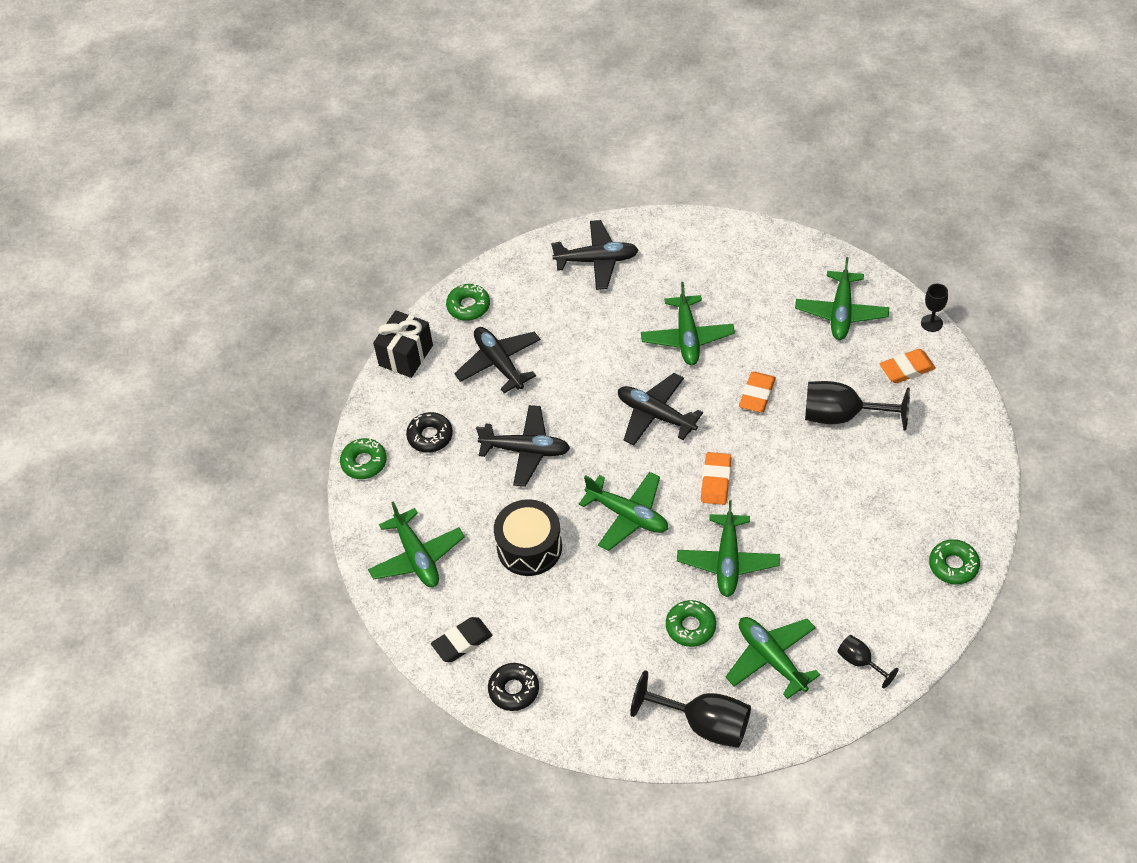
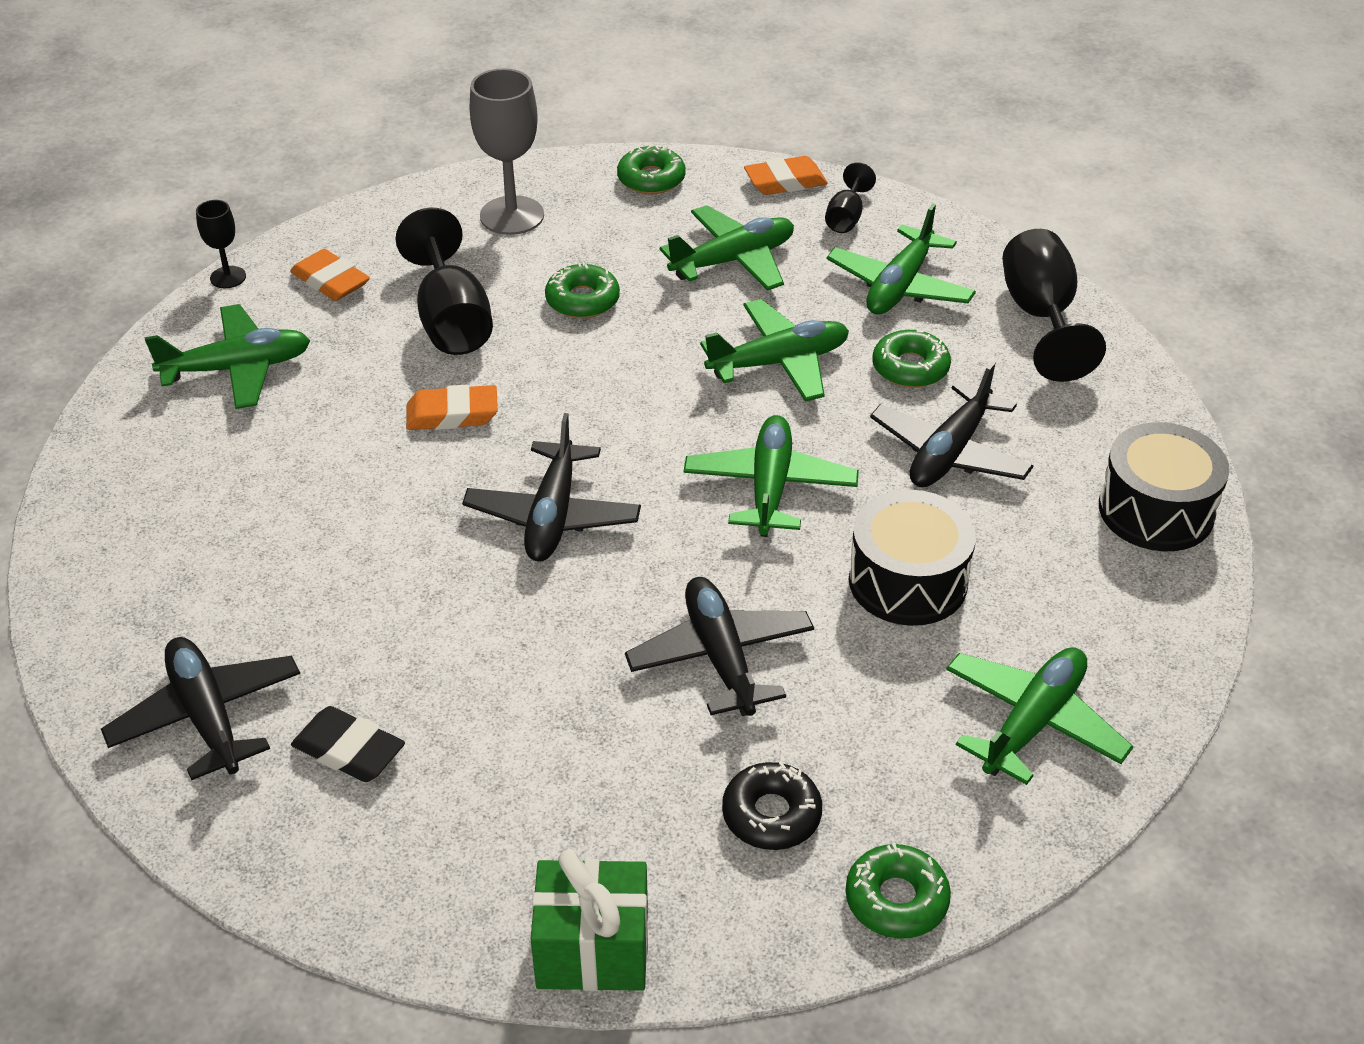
camera: 120 degrees left, 10 degrees down
(406, 355) = (592, 949): black gift -> green gift
(462, 642) = (1133, 599): black eraser -> black eraser (349, 750)
(468, 306) = (409, 890): green donut -> green donut (582, 300)
(499, 363) = (540, 774): black plane -> black plane (949, 452)
(514, 690) = (1156, 510): black donut -> black drum
(687, 337) = (362, 528): green plane -> green plane (733, 260)
(716, 481) = (645, 412): orange eraser -> orange eraser (785, 181)
(940, 475) = (512, 216): none -> grey goblet

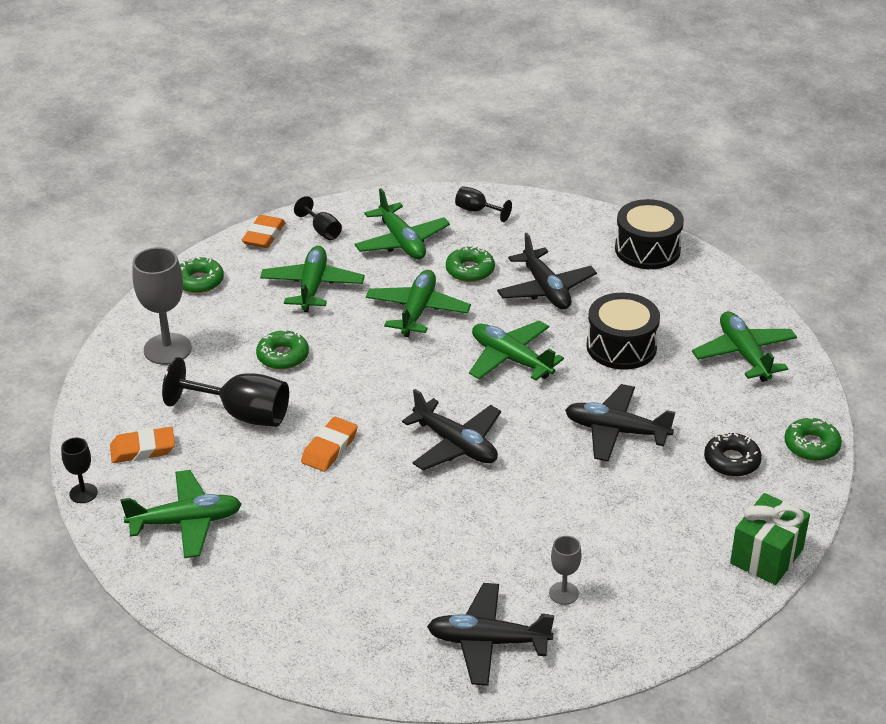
camera: 55 degrees left, 5 degrees down
(237, 369) = (186, 522): green plane -> green plane turned 60 degrees clockwise
(349, 750) = (563, 593): black eraser -> grey goblet
(1041, 316) = (477, 211): black goblet -> black goblet, size x0.53

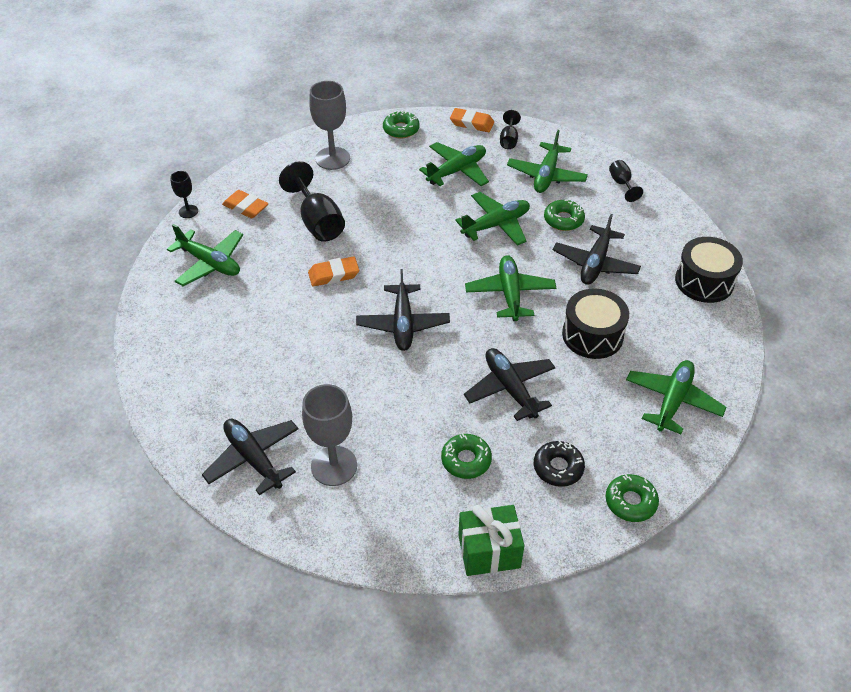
camera: 45 degrees right, 10 degrees up
(264, 235) = (472, 123): orange eraser -> orange eraser turned 45 degrees clockwise
(283, 356) = (384, 202): green donut -> green donut (466, 460)
(563, 593) = (334, 466): grey goblet -> grey goblet, size x1.89

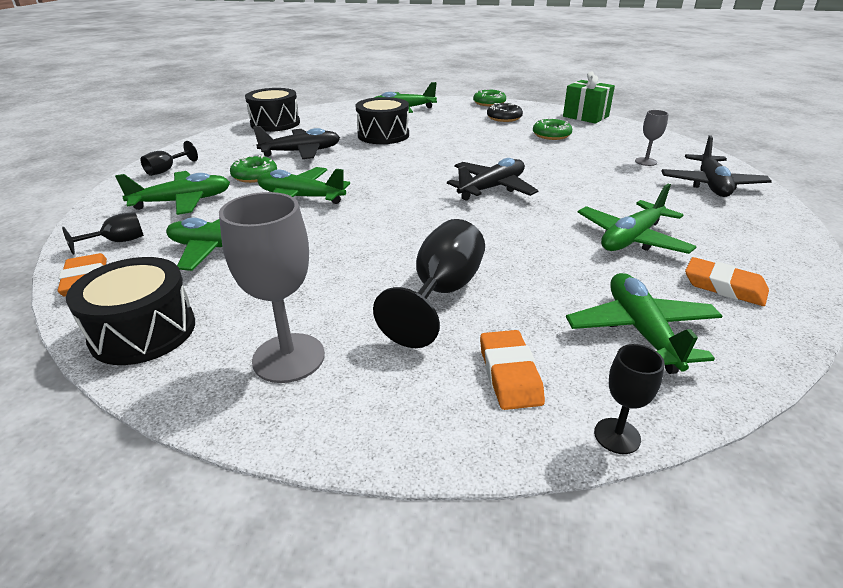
camera: 130 degrees left, 15 degrees down
(334, 274) = (499, 241): orange eraser -> orange eraser (724, 287)
(334, 466) = (646, 162): grey goblet -> grey goblet, size x0.53
(401, 129) = (143, 332): green donut -> black drum
(510, 294) = (385, 166): green plane -> green plane (631, 239)
(510, 388) = (475, 141): black plane -> none

